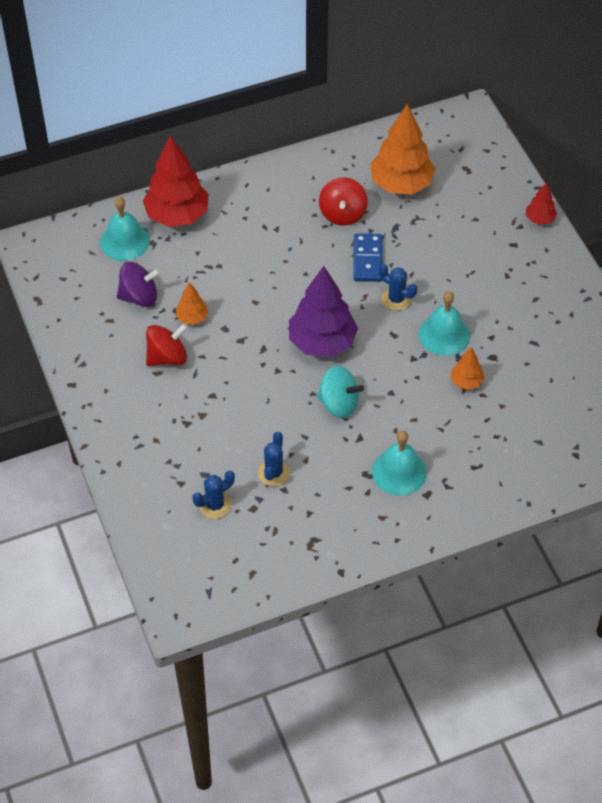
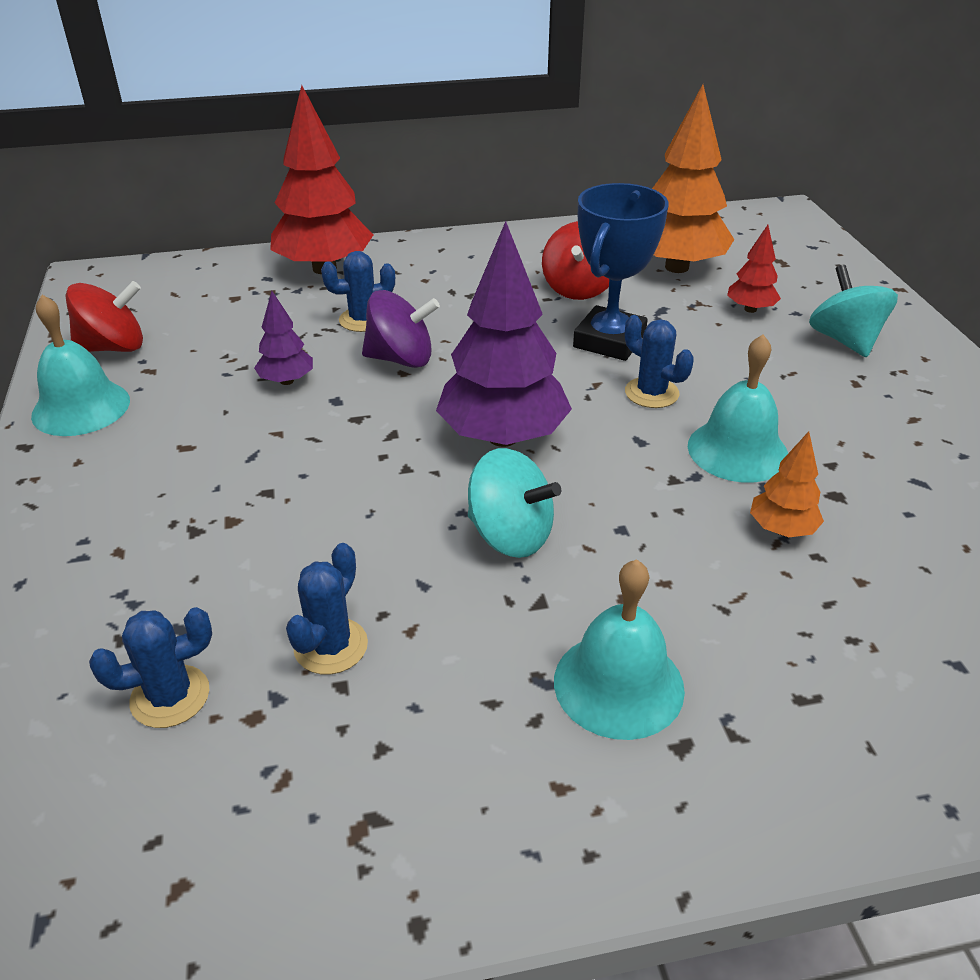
camera: 10 degrees right, 15 degrees down
(125, 241) = (231, 287): turquoise bell -> turquoise bell (81, 407)
(139, 297) = (215, 347): purple spinning top -> purple spinning top (401, 359)
(167, 357) = (215, 427): red spinning top -> red spinning top (113, 347)
(192, 318) = (286, 381): orange tree -> purple tree
(218, 261) = (363, 320): none -> blue cactus
(368, 259) = (609, 341): blue domino -> blue trophy
(502, 240) = (844, 340): none -> turquoise spinning top
(539, 219) = (907, 322): red tree -> red tree (750, 309)

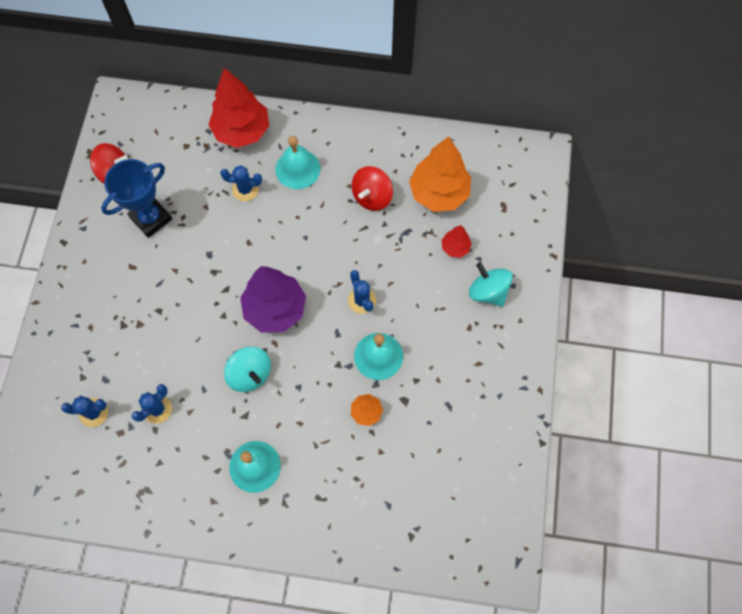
camera: 20 degrees right, 30 degrees up
(81, 407) = (92, 221): turquoise bell -> turquoise bell (297, 169)
(286, 381) = (191, 231): purple tree -> none
(401, 359) = (252, 231): purple spinning top -> none
(609, 341) = (363, 250): blue trophy -> blue trophy (151, 218)
(844, 340) = (488, 292): turquoise spinning top -> turquoise spinning top turned 45 degrees counterclockwise

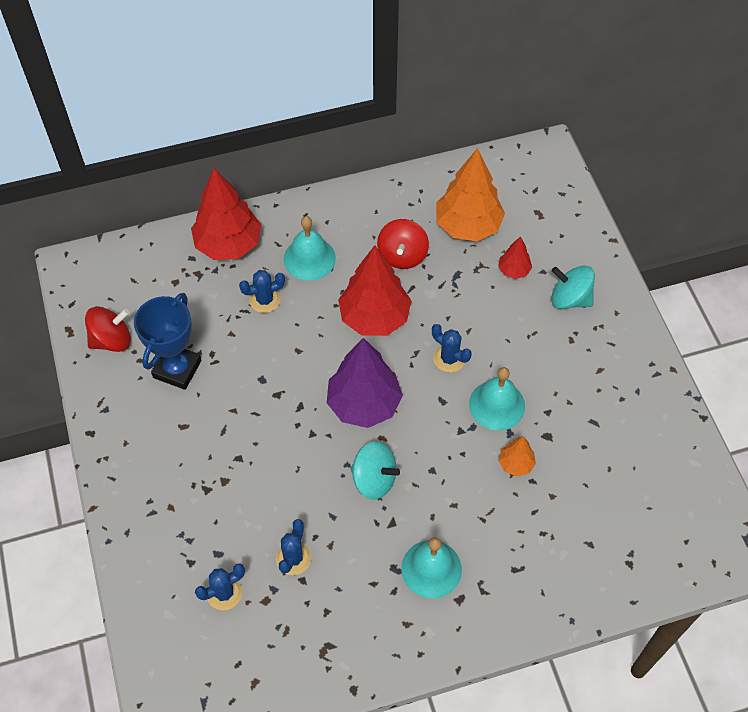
camera: 25 degrees left, 10 degrees down
(321, 240) = (374, 317): none -> red tree

